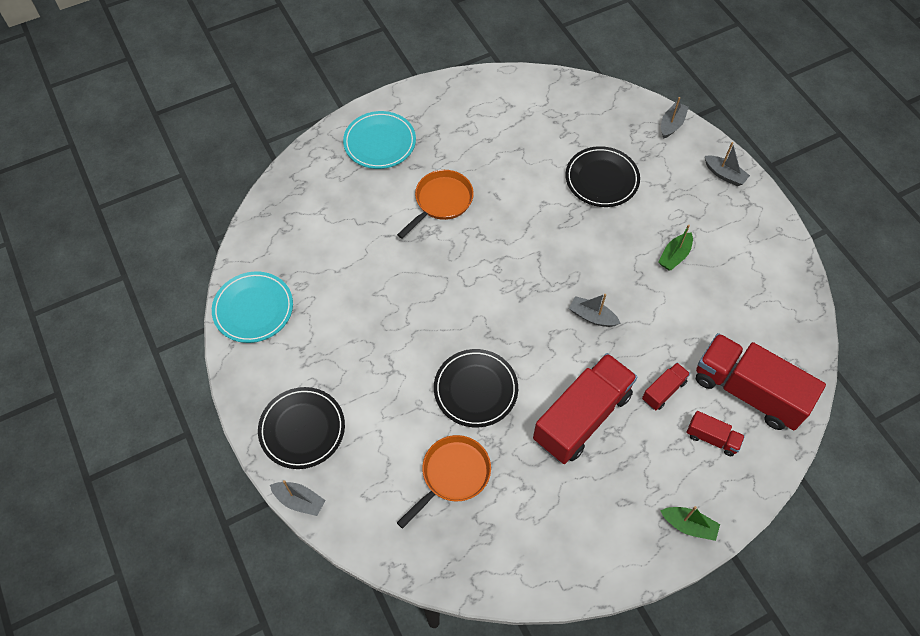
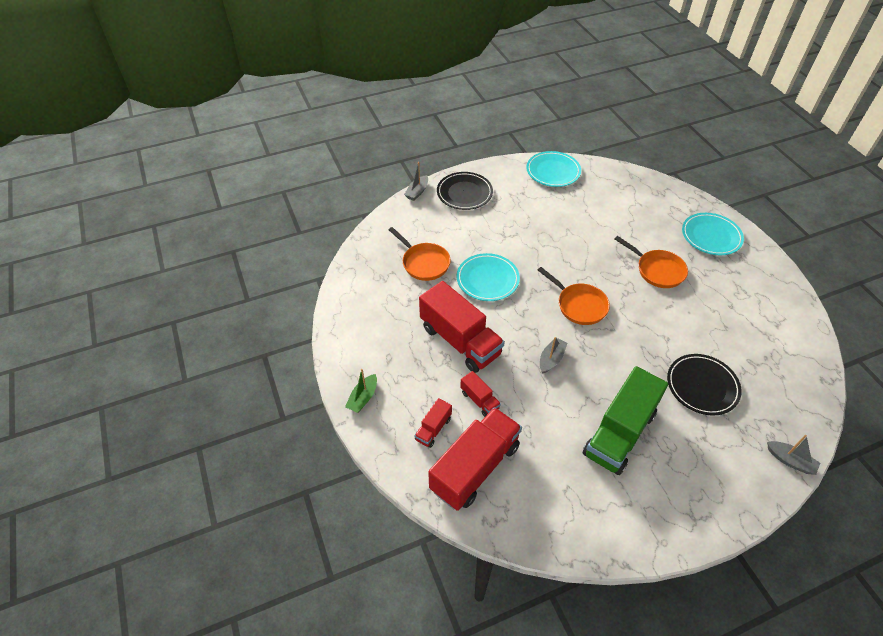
camera: 95 degrees right, 10 degrees down
(475, 389) = (487, 279): black plate -> turquoise plate
(507, 285) = (579, 305): none -> orange pan
(674, 256) = (619, 433): green boat -> green truck
(724, 175) = (730, 501): grey boat -> none

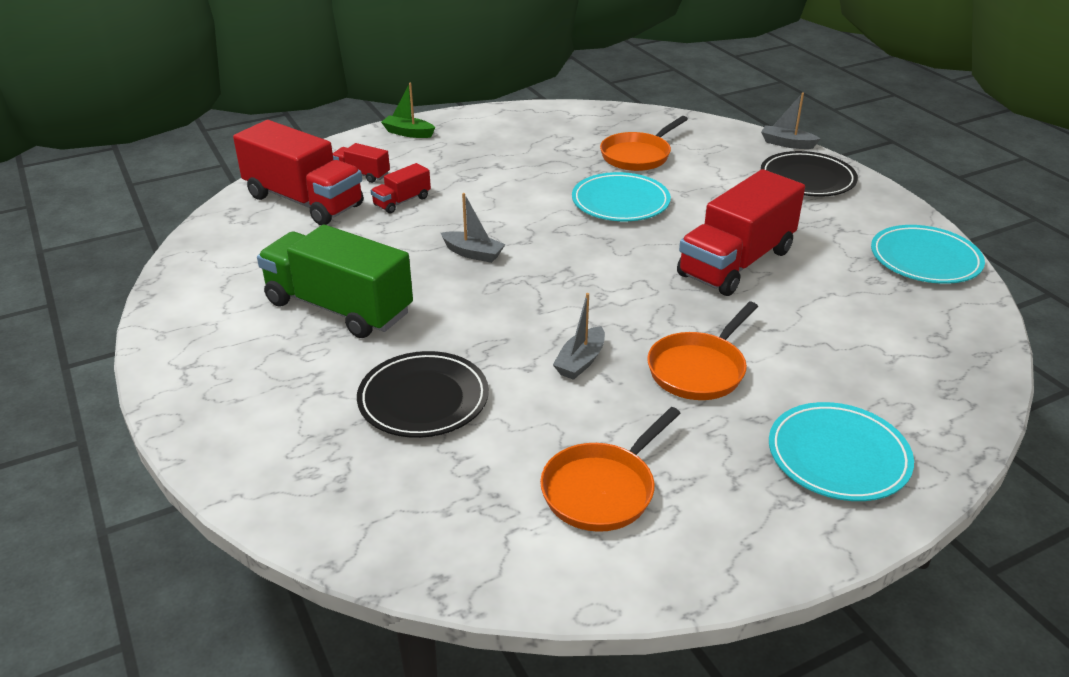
camera: 85 degrees right, 15 degrees down
(460, 341) = (500, 186): red truck -> red truck (736, 263)
(579, 305) = (587, 280): orange pan -> orange pan (602, 489)
(790, 461) = (258, 489): grey boat -> grey boat (580, 361)

